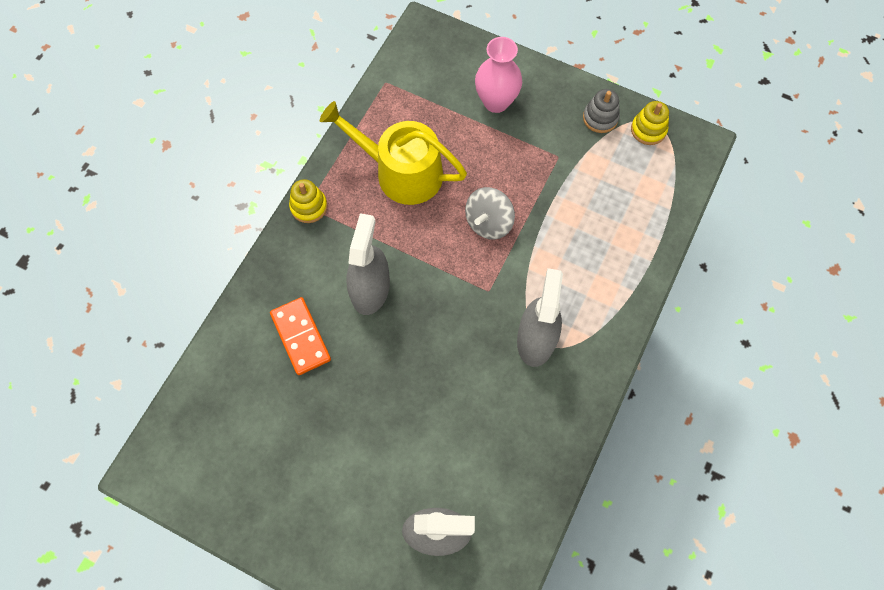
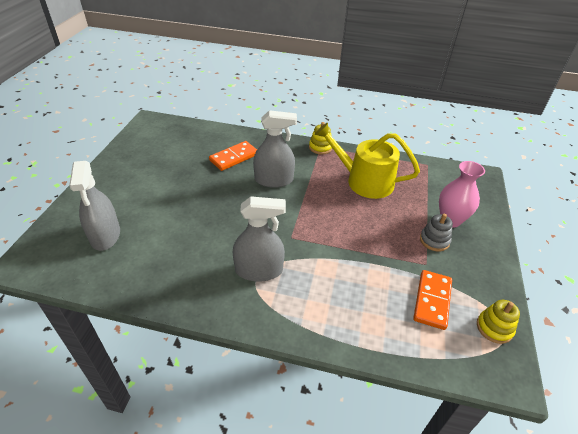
camera: 75 degrees right, 25 degrees down
(401, 172) = (364, 181): yellow watering can -> yellow watering can turned 75 degrees counterclockwise
(488, 223) = (346, 229): grey spinning top -> none
(600, 118) = (481, 288): grey stacking toy -> grey stacking toy (434, 240)
(608, 171) = (432, 300): none -> orange domino

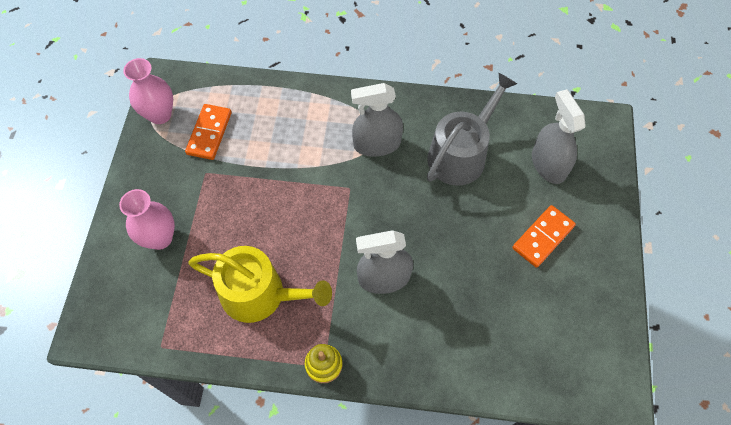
camera: 175 degrees right, 20 degrees up
(180, 252) = (461, 154): none -> grey watering can
(234, 157) = (450, 318): orange domino -> orange domino (543, 237)
(434, 240) = (188, 204): grey stacking toy -> none
(494, 328) = (160, 115): yellow stacking toy -> pink vase

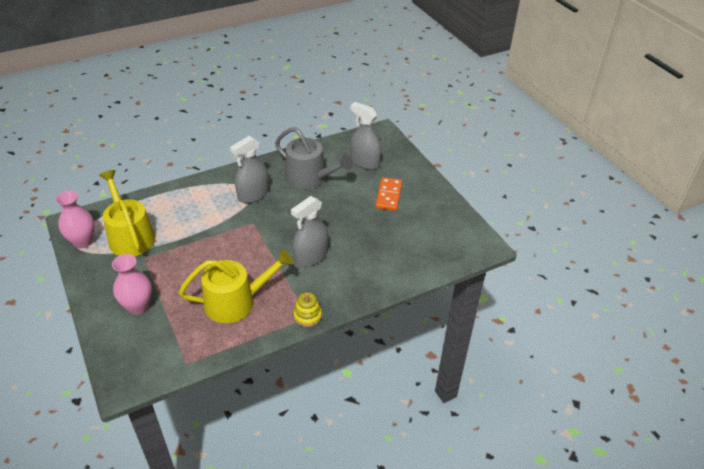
camera: 35 degrees left, 20 degrees down
(209, 133) = (130, 236): orange domino -> yellow watering can
(461, 154) = (310, 178): grey watering can -> grey watering can turned 120 degrees clockwise

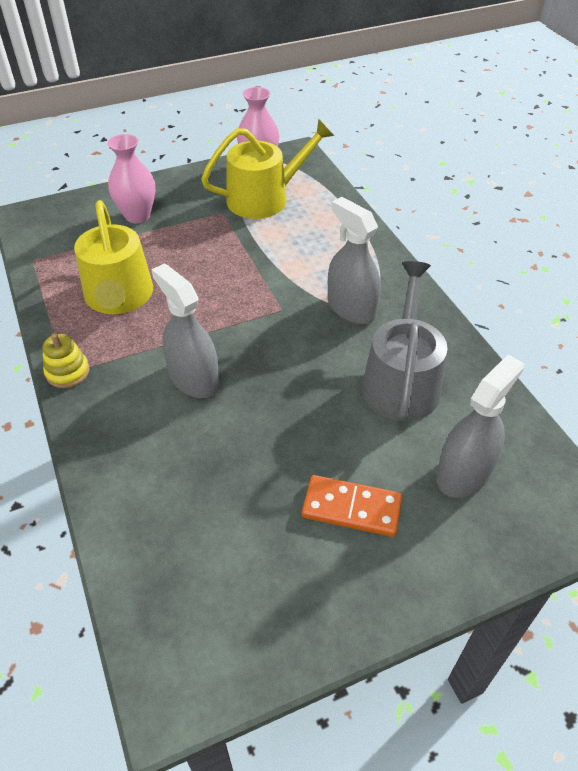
camera: 95 degrees right, 5 degrees up
(310, 178) = (401, 381): grey watering can -> grey watering can turned 150 degrees clockwise

